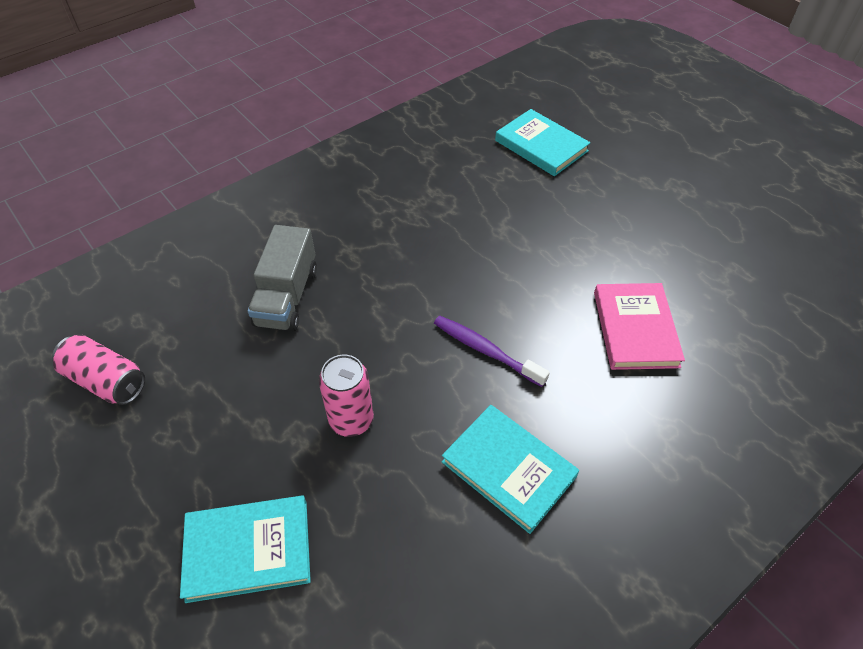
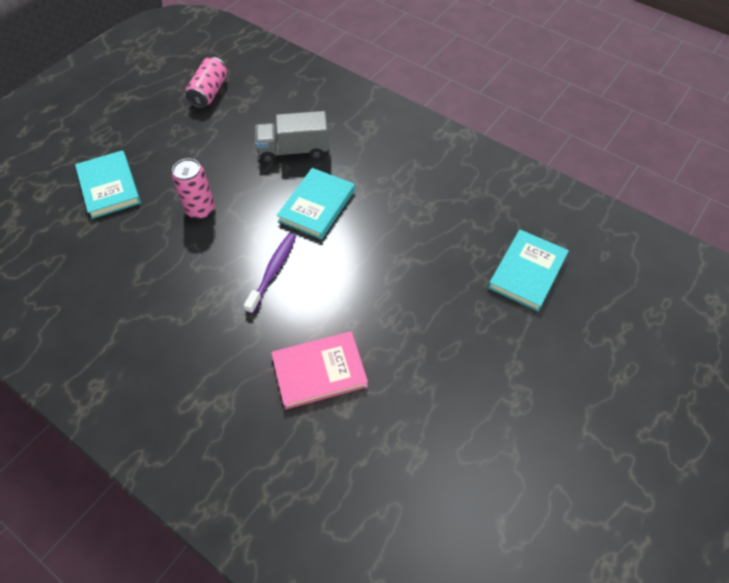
camera: 75 degrees right, 5 degrees up
(508, 469) = (175, 302): turquoise book -> turquoise book (317, 205)

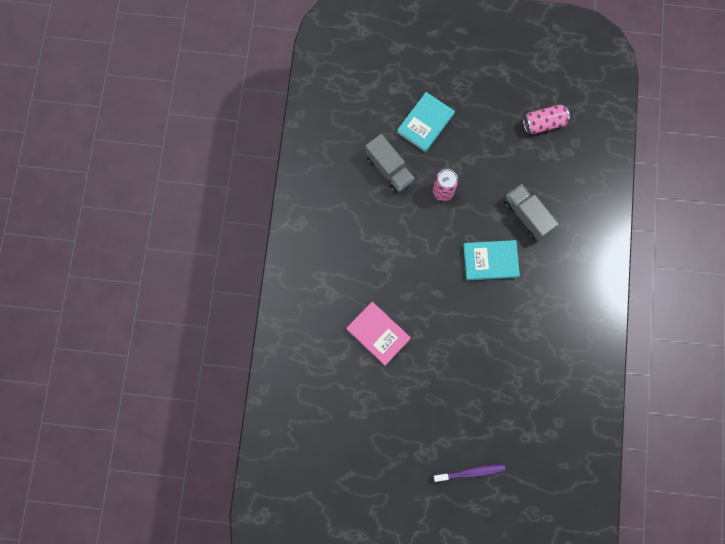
camera: 60 degrees right, 20 degrees up
(125, 248) = (389, 169): none -> grey truck
(273, 271) = (426, 266): purple toothbrush -> purple toothbrush (471, 472)
(527, 272) = (519, 420): turquoise book -> none

